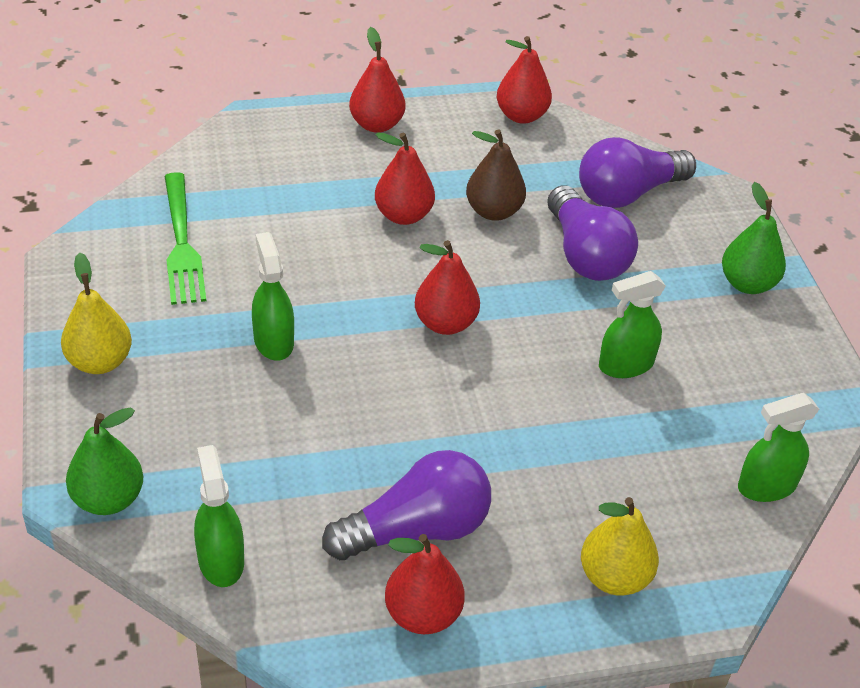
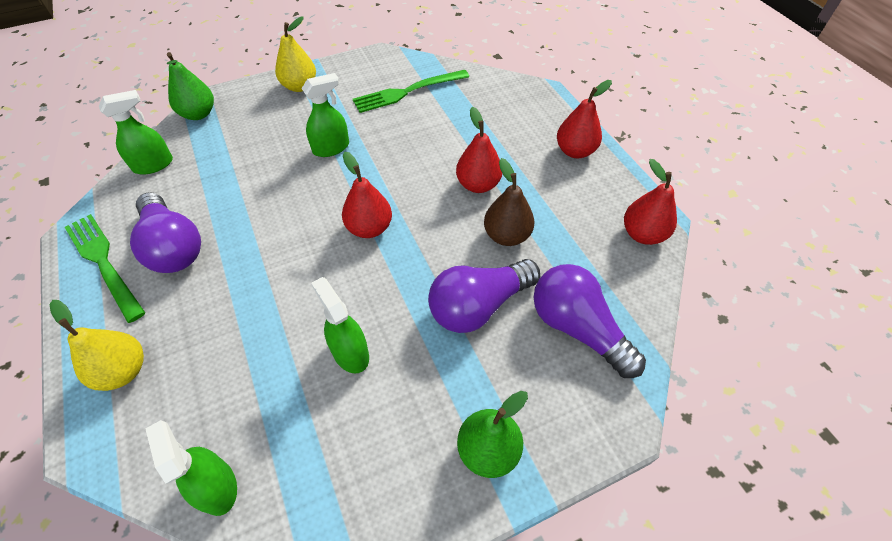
camera: 80 degrees right, 10 degrees up
(422, 614) = (103, 262): red pear -> green fork

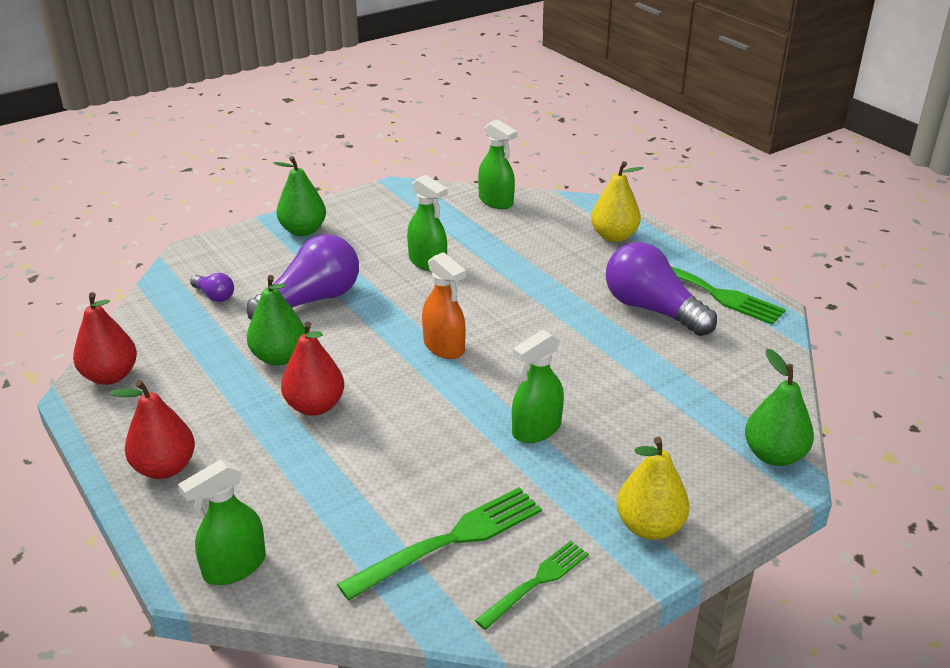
camera: 170 degrees right, 20 degrees down
(153, 165) = (762, 380): green spray bottle -> green spray bottle (234, 567)
(369, 228) = (444, 347): red pear -> orange spray bottle
(371, 70) = (536, 582): none -> green fork
(506, 235) = (279, 357): brown pear -> green pear
(577, 328) = (214, 296): purple light bulb -> purple light bulb, size x0.46

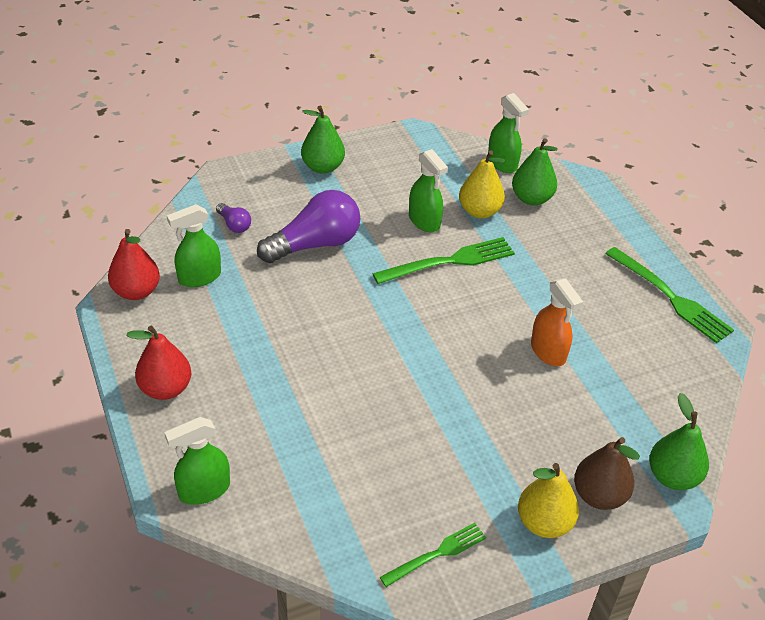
camera: 10 degrees right, 10 degrees up
(279, 357) = (276, 298): green pear -> green pear (531, 199)
(315, 406) = (296, 353): red pear -> none
(444, 347) = (417, 313): orange spray bottle -> orange spray bottle (548, 351)
(450, 540) = (378, 501): green fork -> green fork (450, 261)
(536, 429) = (475, 411): green spray bottle -> green spray bottle (199, 277)
(614, 236) = (600, 221): yellow pear -> yellow pear (479, 211)
(652, 309) = (611, 307): purple light bulb -> none
(701, 488) = (599, 496): none -> brown pear

